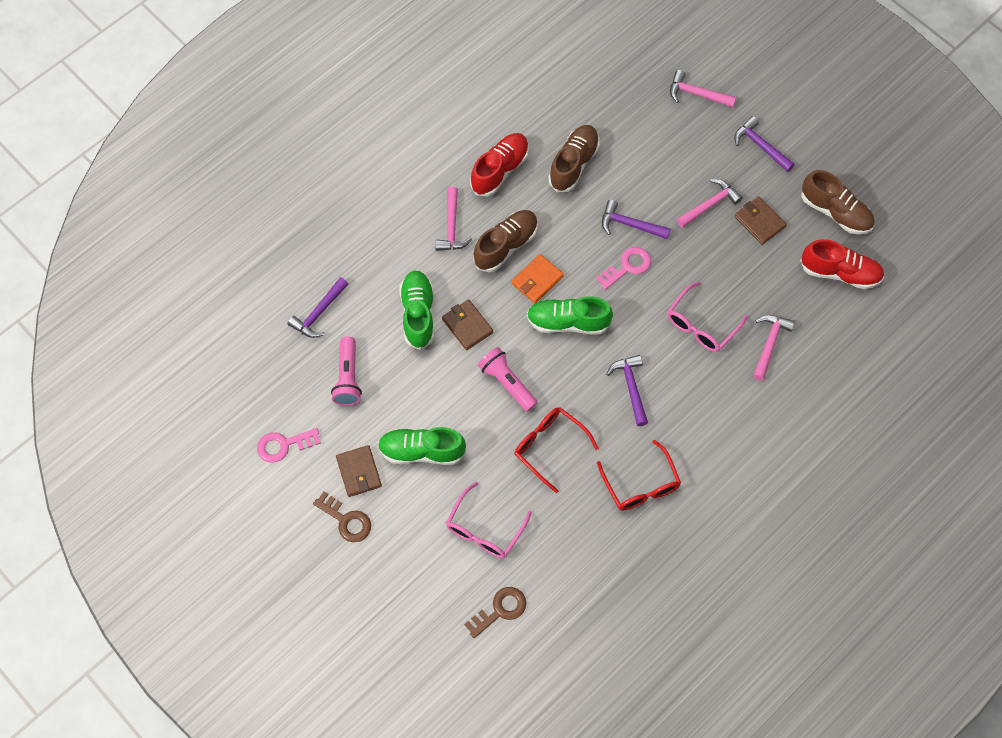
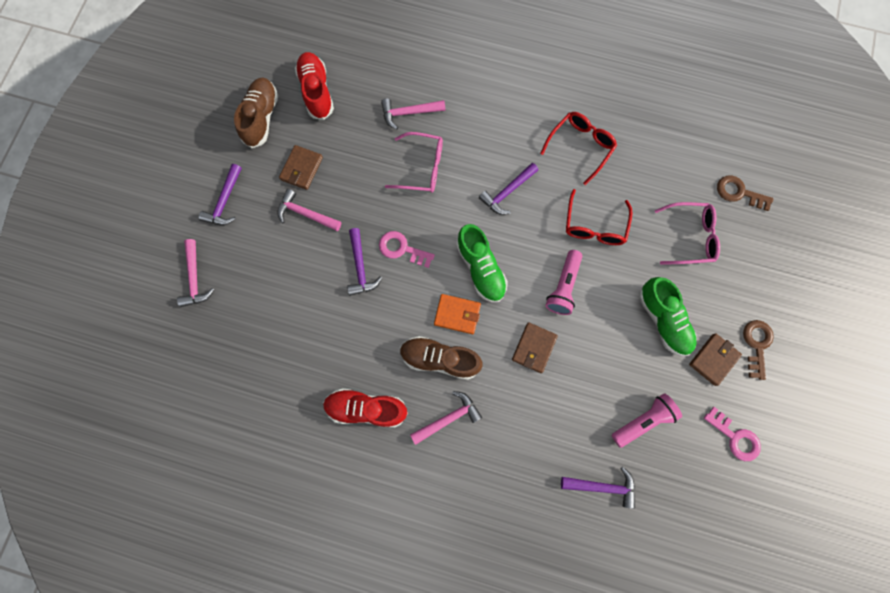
camera: 120 degrees left, 10 degrees up
(418, 314) = (549, 396): green shoe -> none
(573, 164) = (325, 346): brown shoe -> none

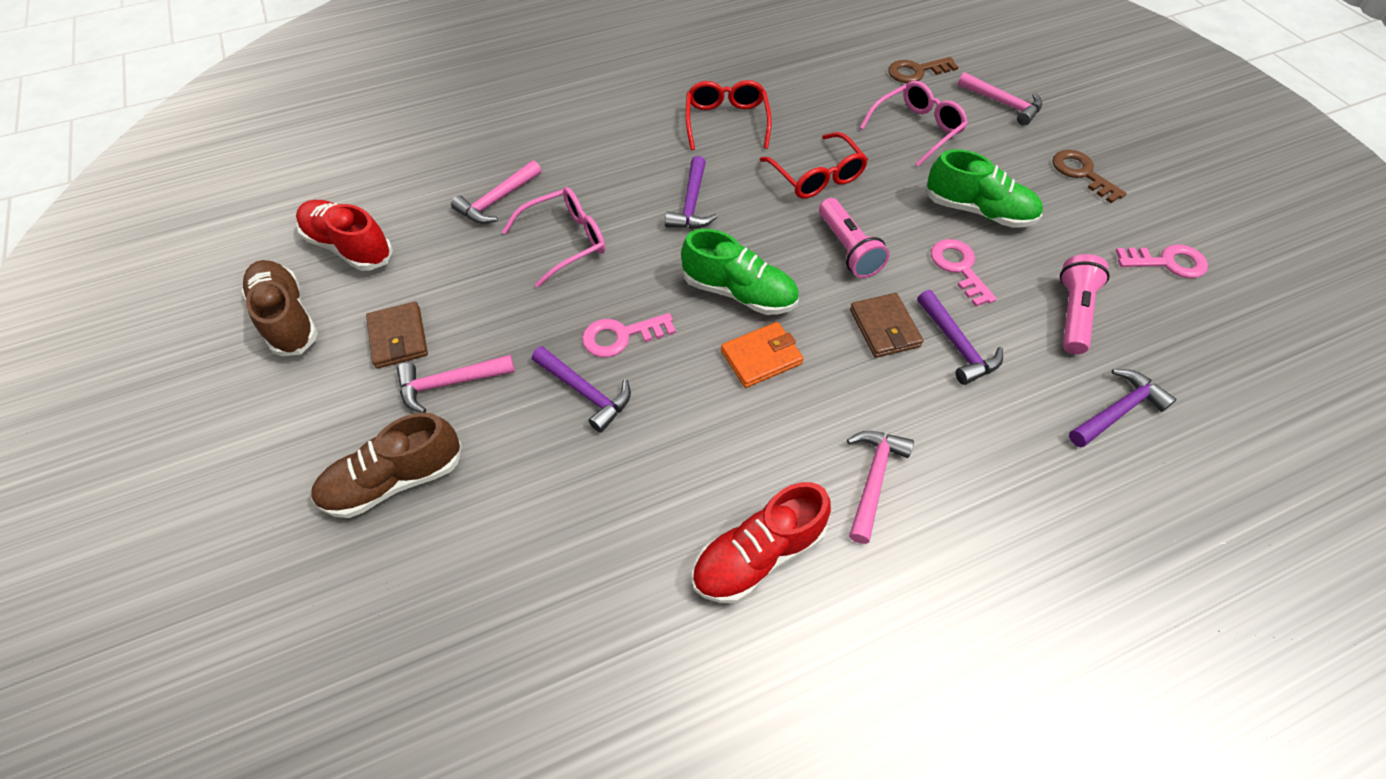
camera: 40 degrees left, 20 degrees down
(195, 278) = (332, 583): pink hammer -> pink hammer (1002, 103)
(225, 201) = (305, 448): purple hammer -> purple hammer (957, 345)
(440, 359) = (791, 420): brown shoe -> brown shoe (394, 480)
(611, 346) = (959, 268): none -> pink key
(713, 359) = (1063, 211): brown wallet -> none

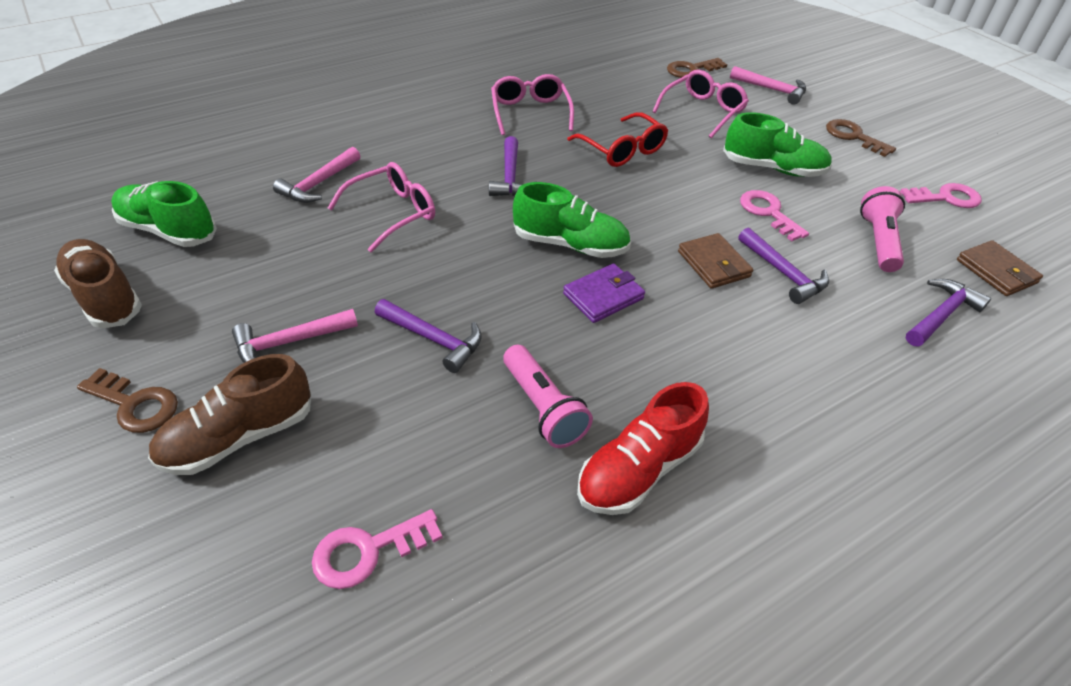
camera: 10 degrees left, 10 degrees down
(306, 437) = (135, 404): none -> brown key
(349, 247) = (168, 230): red shoe -> green shoe
(398, 338) = (229, 306): brown wallet -> brown wallet (996, 271)
(621, 336) = (462, 288): pink key -> pink key (368, 551)
(726, 122) = (530, 113): red glasses -> pink glasses
(761, 357) = (603, 296): orange wallet -> purple wallet
(848, 249) = (664, 204): pink flashlight -> pink flashlight (543, 408)
(873, 480) = (735, 391): pink hammer -> none

